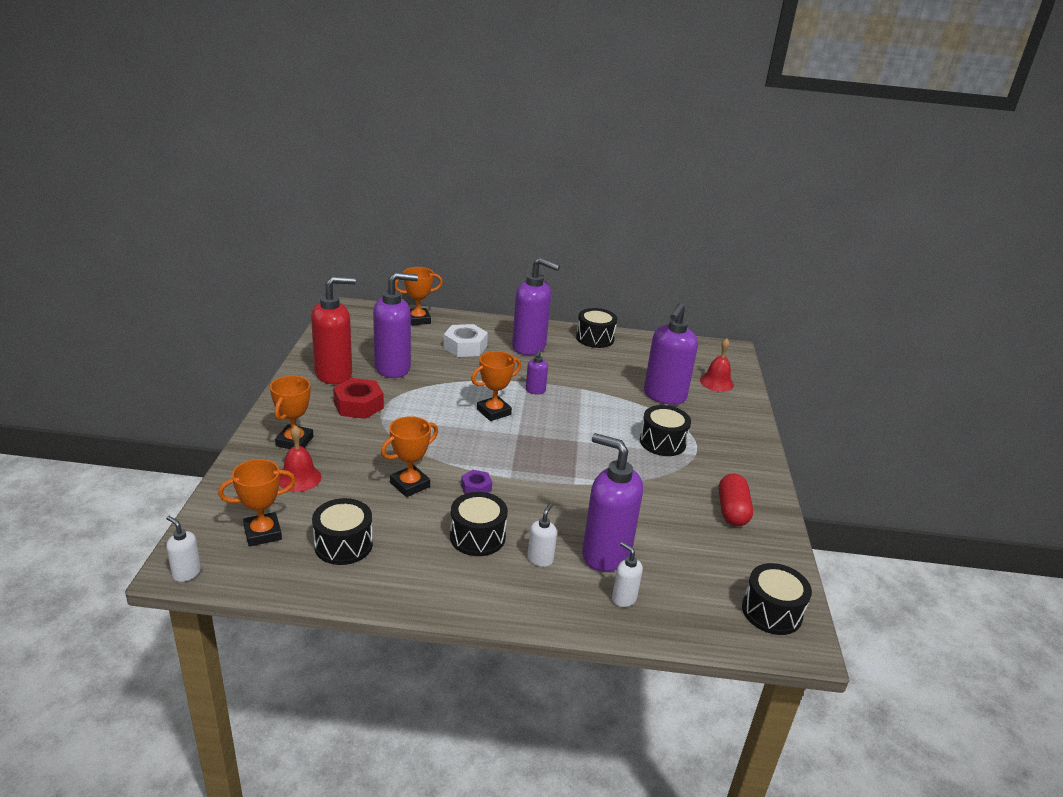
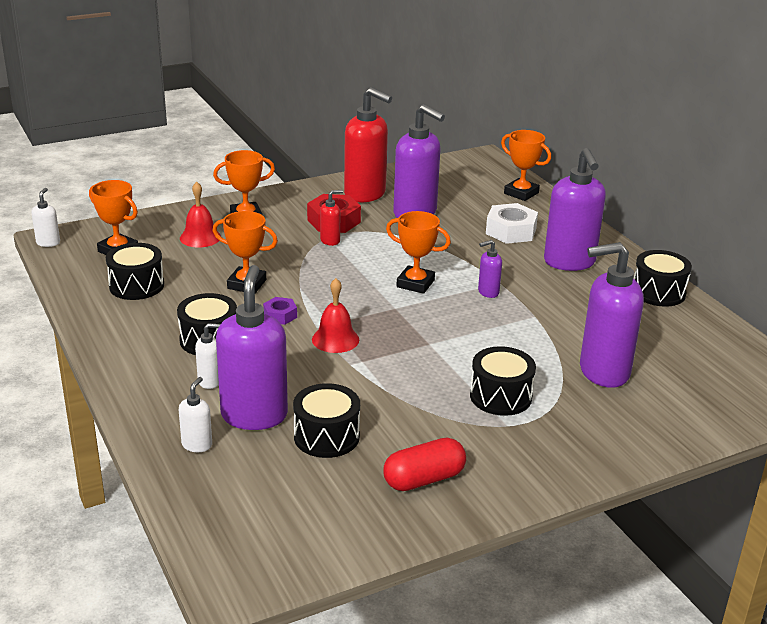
camera: 60 degrees right, 0 degrees up
(388, 419) = (330, 241): none -> red soap dispenser
(716, 382) = (698, 401): red bell -> red bell (335, 339)
(771, 612) = (265, 550): black drum -> black drum (326, 436)

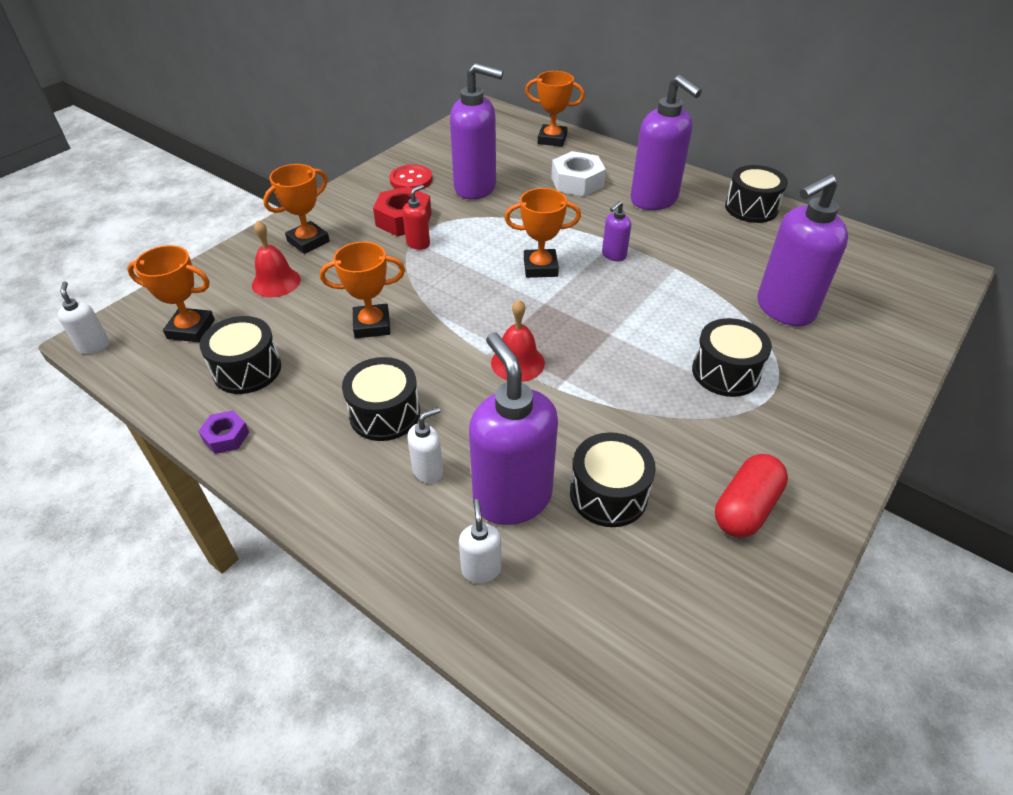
camera: 25 degrees left, 15 degrees up
(280, 315) = (438, 353): purple nut -> purple nut (226, 436)
(365, 194) = (411, 180): red soap dispenser -> red button

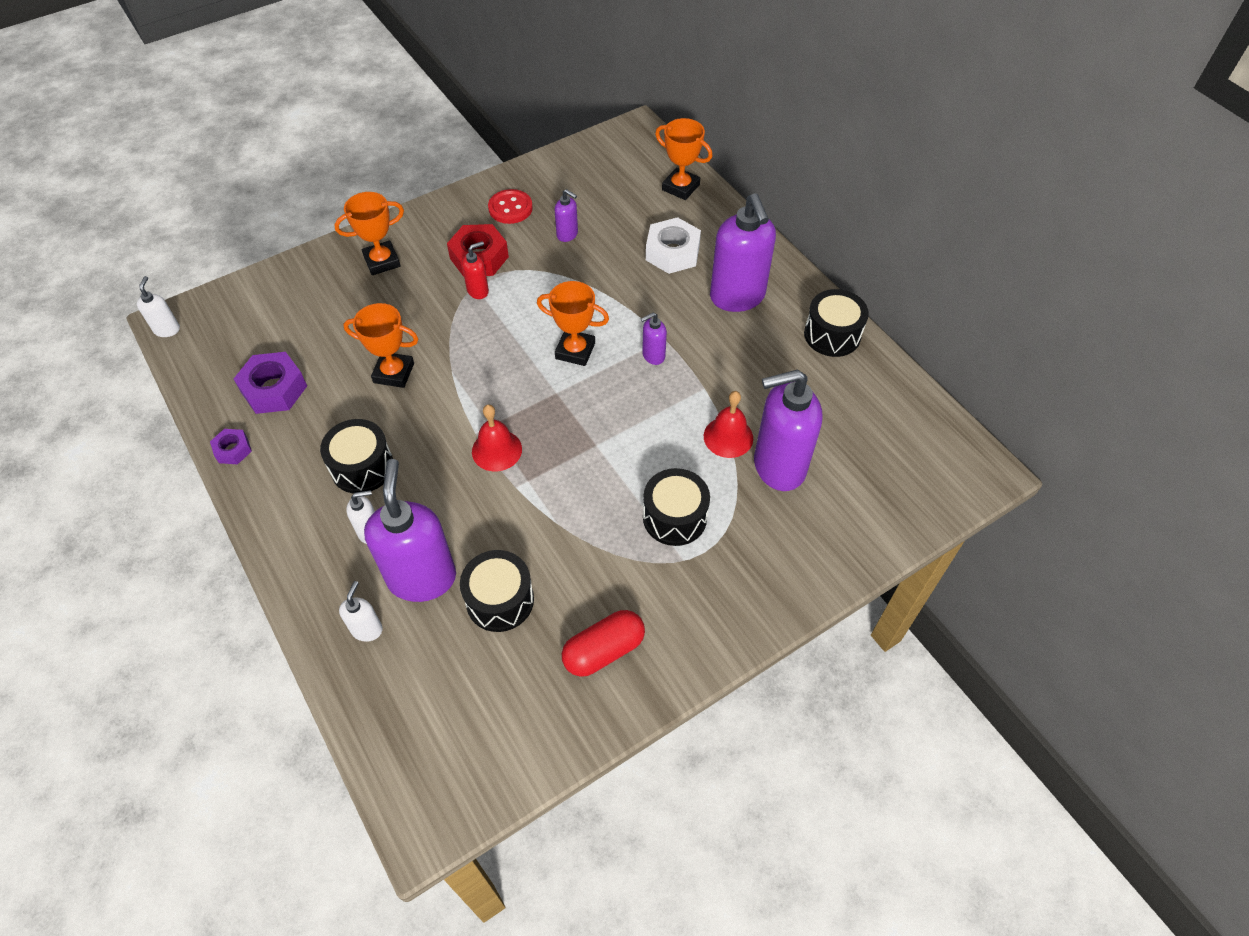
camera: 20 degrees right, 10 degrees up
(191, 329) = (246, 333): orange trophy -> none
(247, 370) = (274, 389): black drum -> purple nut
(276, 282) = (335, 301): red bell -> red bell (728, 437)
(476, 188) = (567, 235): purple soap dispenser -> purple soap dispenser, size x0.46

